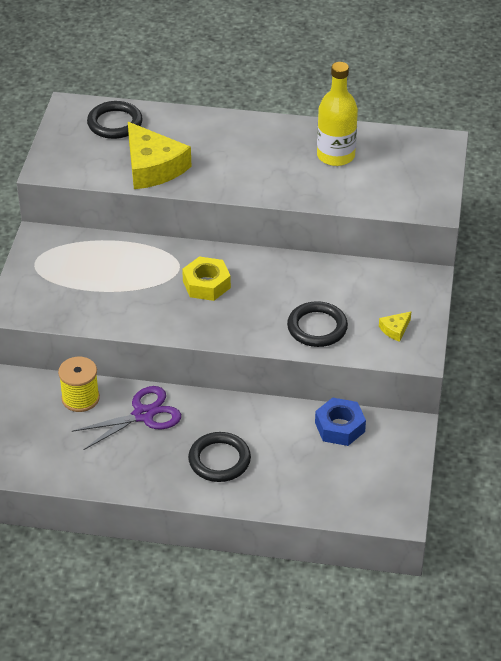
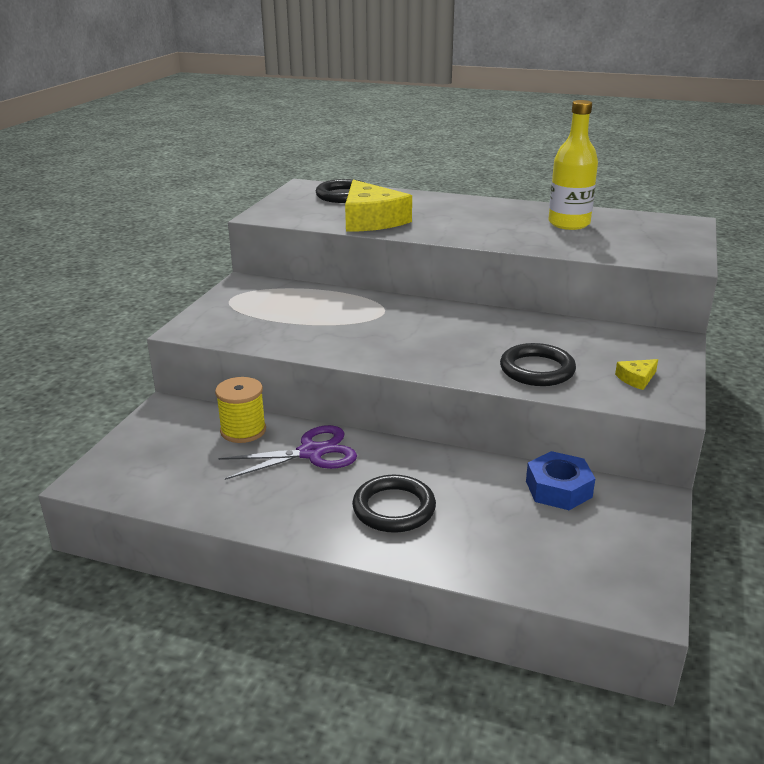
camera: 10 degrees right, 15 degrees down
(206, 284) = (411, 326): yellow nut -> none

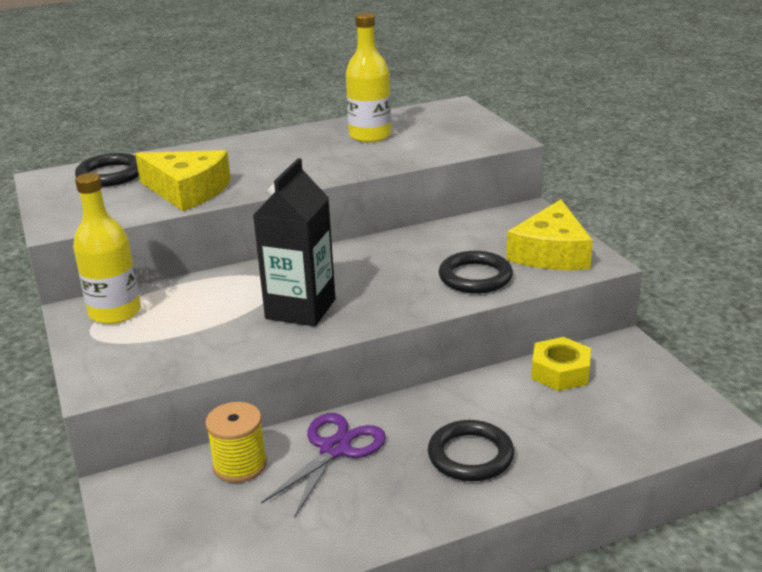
camera: 40 degrees left, 0 degrees up
(262, 292) = (115, 312): none -> yellow bottle
(372, 337) = (300, 309): none -> black carton
(558, 489) = (560, 372): blue nut -> yellow nut
(636, 379) = (551, 253): yellow cheese -> yellow cheese, size x2.37

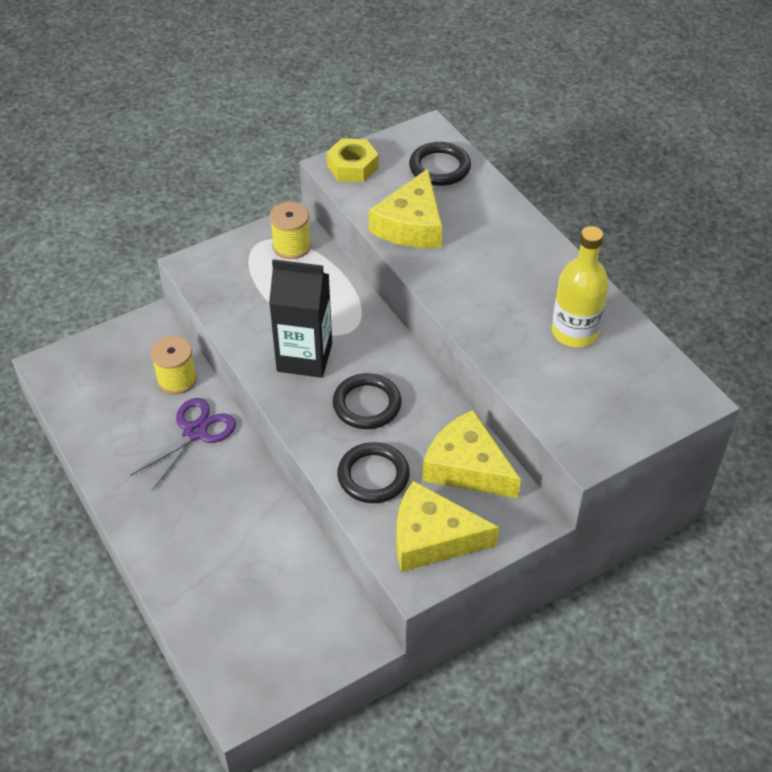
camera: 80 degrees right, 20 degrees up
(115, 312) = (291, 246): yellow bottle -> yellow spool
(335, 449) = (195, 432): purple scissors -> purple scissors turned 75 degrees counterclockwise
(470, 233) = (467, 466): none -> yellow cheese
(470, 455) = (189, 520): black ring -> black ring (367, 404)
(560, 372) = (311, 583): yellow nut -> yellow nut (352, 167)

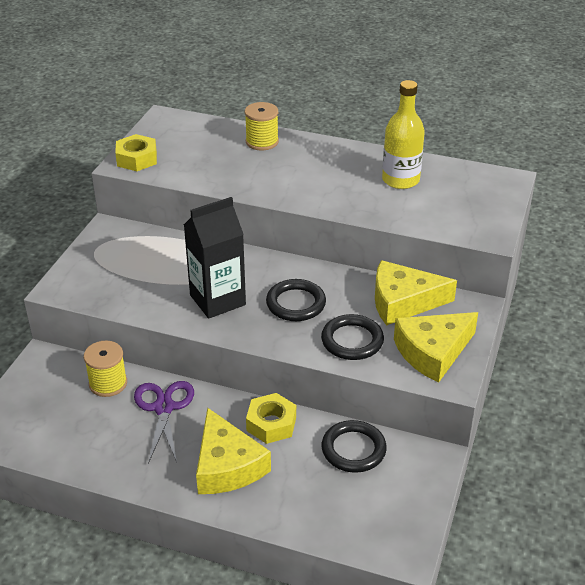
camera: 40 degrees left, 10 degrees down
(262, 507) = (271, 424): none -> yellow nut
(291, 246) = (123, 241): yellow spool -> yellow spool (262, 142)
(411, 225) = (222, 172): yellow cheese -> yellow cheese (227, 465)
(439, 167) = (199, 134): black ring -> black ring (353, 449)

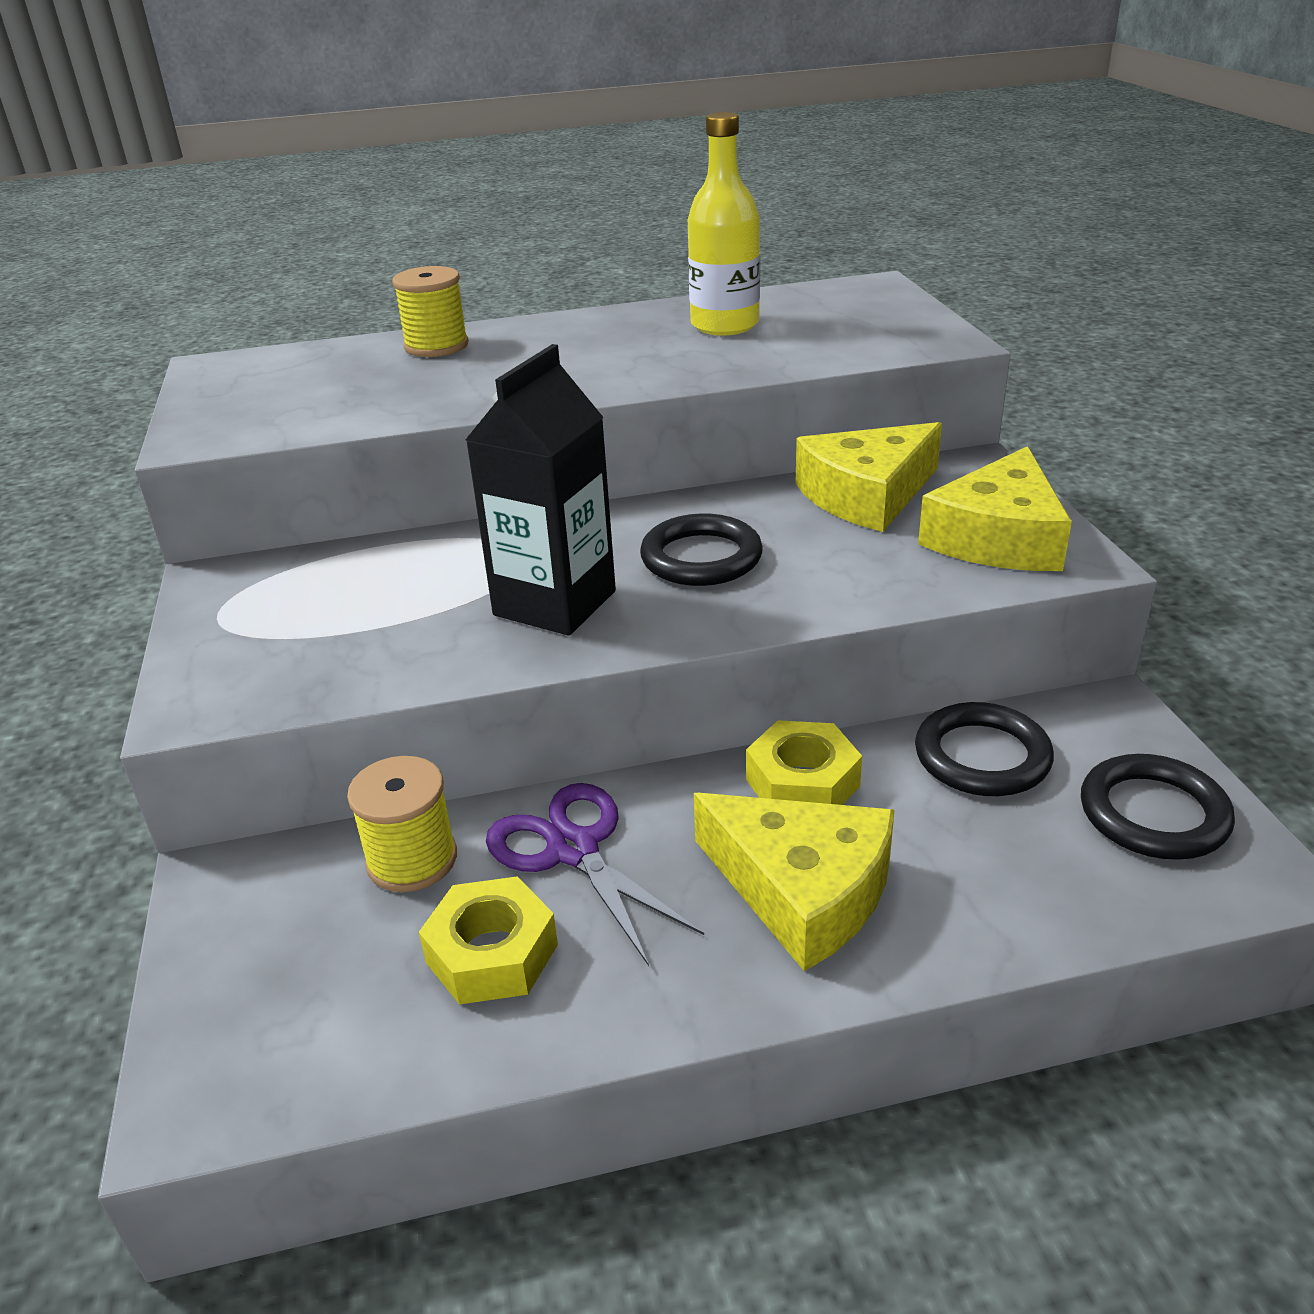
camera: 30 degrees left, 5 degrees down
(137, 159) = (216, 425): yellow nut -> yellow nut (492, 954)
(352, 340) = (858, 570): black ring -> black ring (1153, 814)

